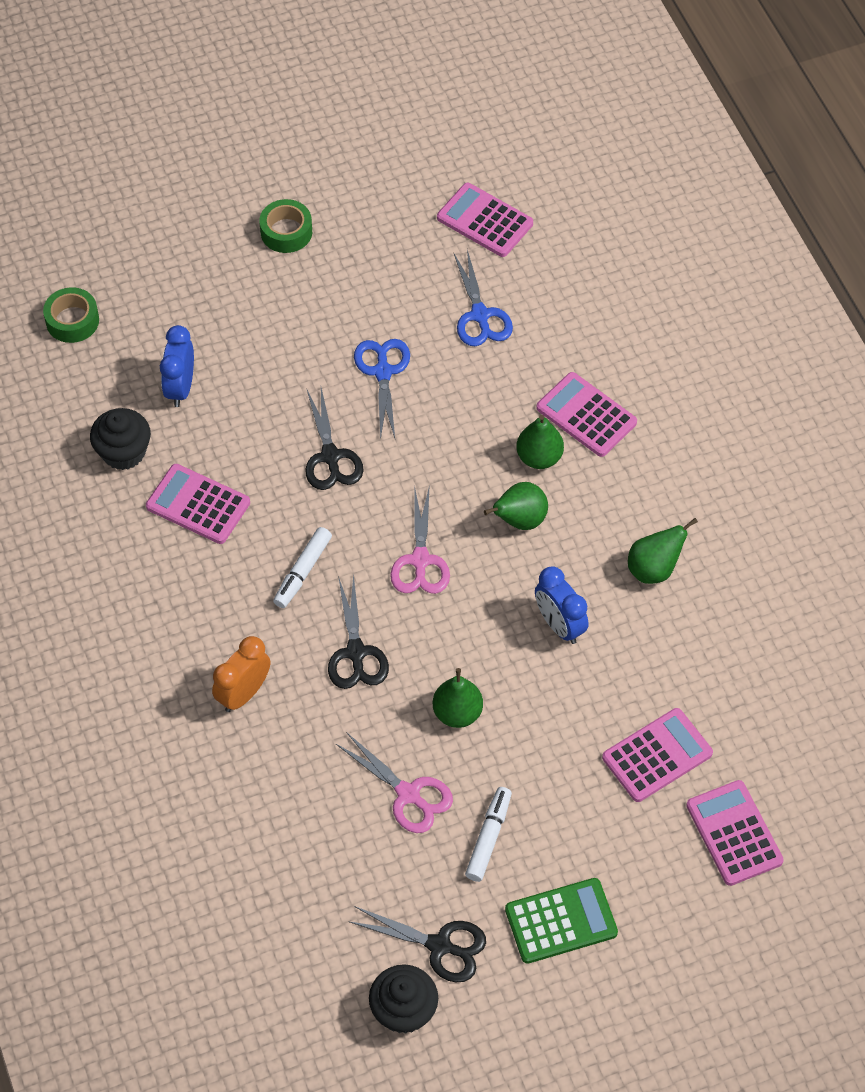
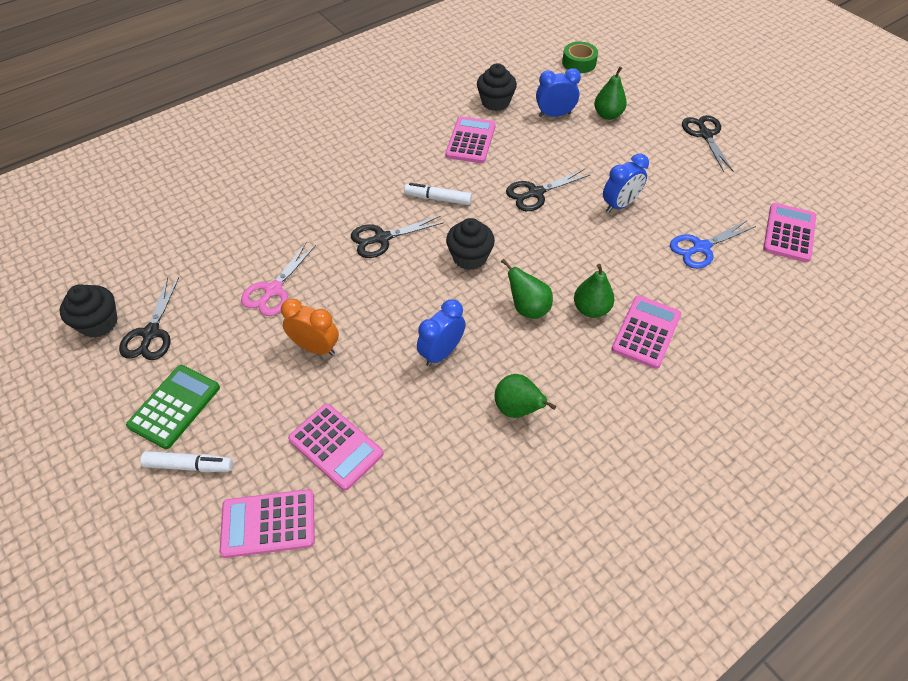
camera: 75 degrees right, 5 degrees down
(243, 693) = (336, 190): orange clock -> orange clock (315, 347)
(286, 232) = (705, 135): green tape -> black scissors
(383, 372) = (619, 205): blue scissors -> blue clock
(420, 560) = (469, 257): pink scissors -> black cupcake
(457, 713) = (347, 305): green pear -> green pear (607, 115)
(488, 837) = (243, 345): white marker -> white marker (189, 465)
(561, 921) = (174, 406): green calculator -> green calculator turned 120 degrees counterclockwise
(734, 833) = (268, 524): pink calculator -> pink calculator turned 150 degrees counterclockwise

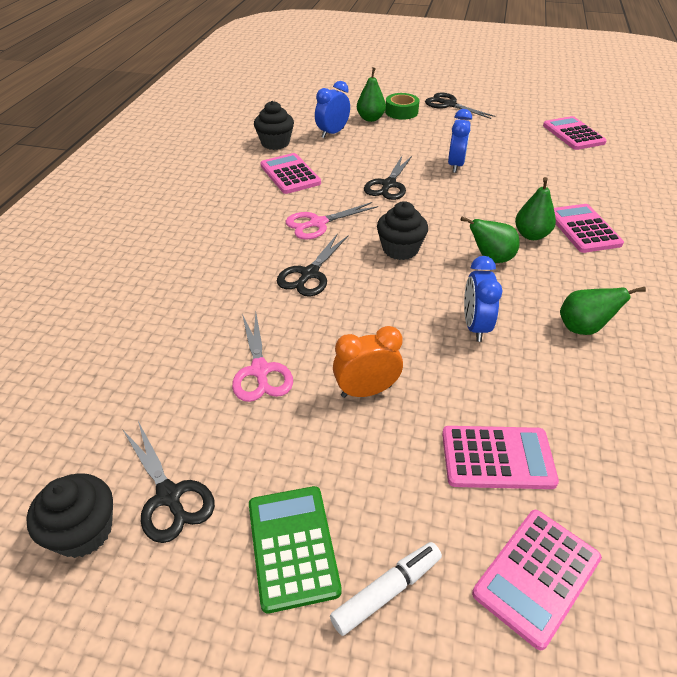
camera: 40 degrees left, 10 degrees down
(438, 199) = (318, 223): white marker -> pink scissors
(579, 63) = (306, 97): green tape -> green tape (401, 112)
(701, 248) = (540, 165): blue scissors -> none

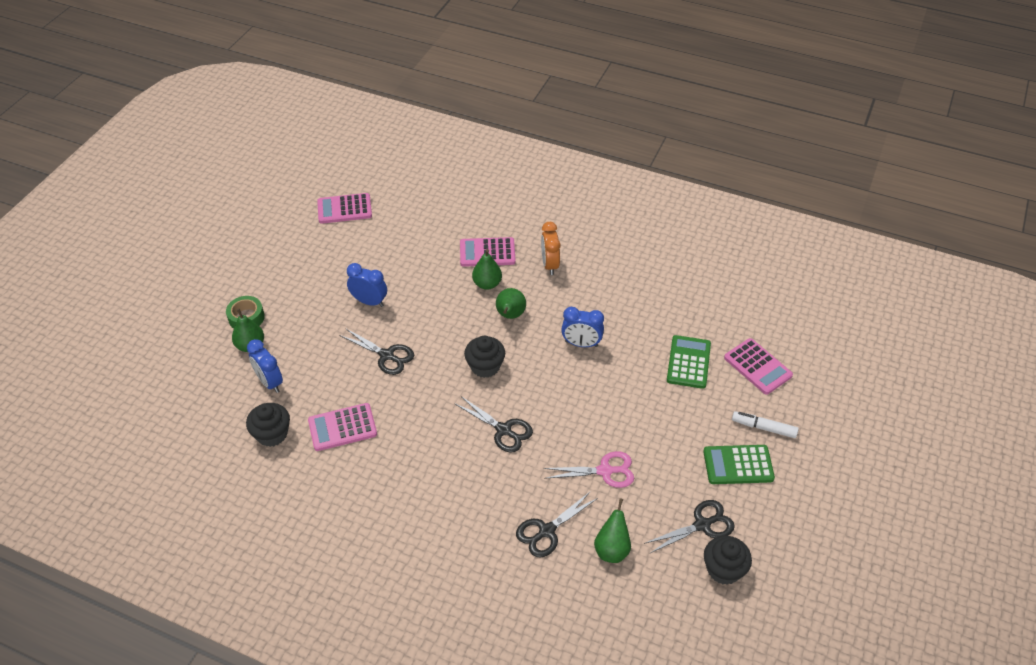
camera: 80 degrees left, 5 degrees up
(318, 223) = (434, 416): pink scissors -> none
(366, 391) = (631, 414): orange clock -> orange clock (550, 265)
(387, 591) = (763, 428): white marker -> white marker turned 45 degrees counterclockwise
(449, 105) = (247, 277): black scissors -> black scissors (546, 531)
(497, 458) = (688, 362): pink calculator -> green calculator
(583, 328) = (592, 290): green pear -> green pear (612, 549)

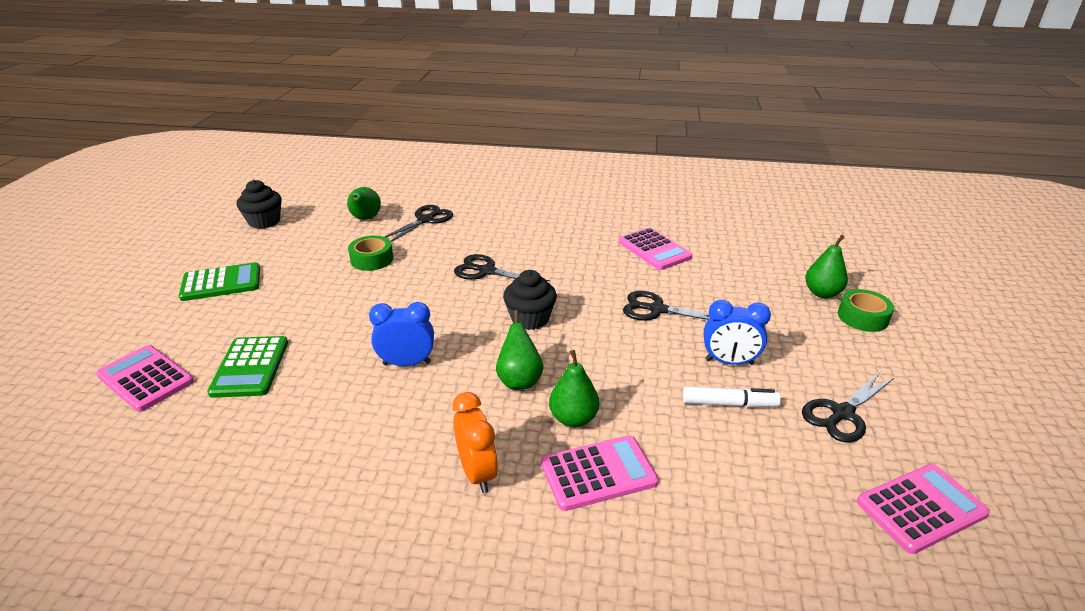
camera: 165 degrees right, 15 degrees down
(270, 382) = (762, 268): blue clock -> none
(272, 434) = (717, 236): black cupcake -> none
(342, 427) = (654, 249): pink calculator -> pink calculator turned 90 degrees clockwise
(605, 471) = (372, 259): pink scissors -> green tape
(702, 525) = (276, 241): black scissors -> black scissors (842, 414)
(763, 428) = (173, 317): white marker -> white marker (729, 404)

